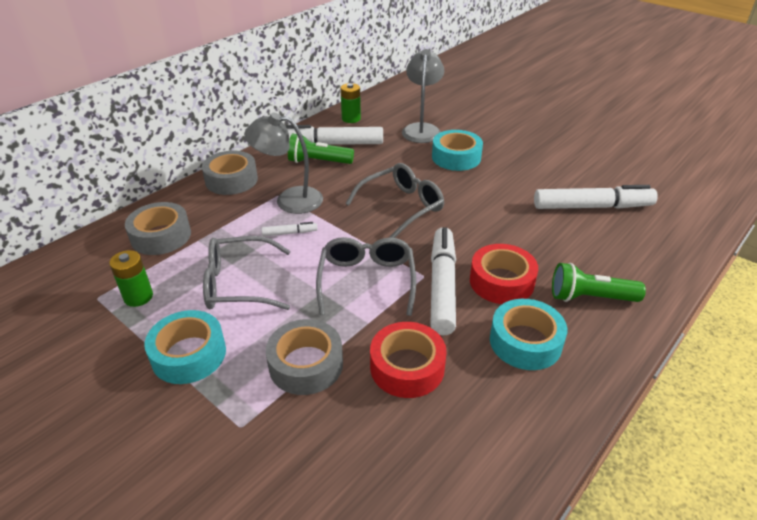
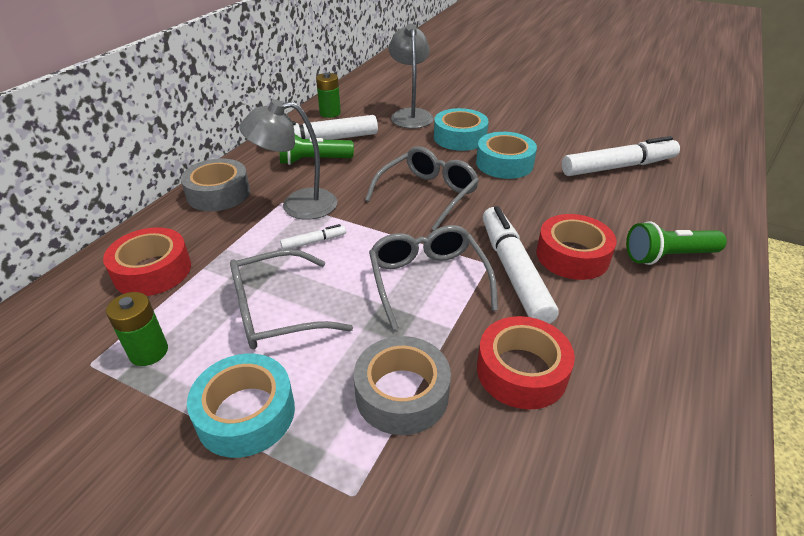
camera: 15 degrees left, 0 degrees up
(161, 236) = (152, 271): grey tape -> red tape
(525, 342) = (631, 315): turquoise tape -> turquoise tape (504, 163)

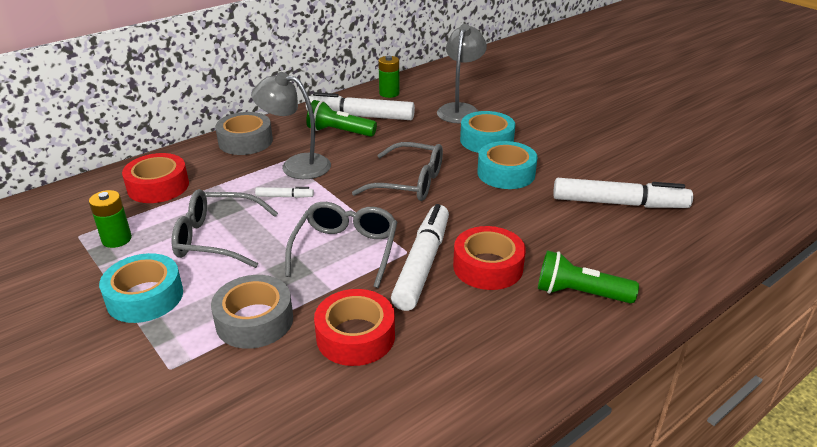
camera: 25 degrees right, 5 degrees down
(428, 194) = (410, 183): grey glasses -> grey glasses turned 45 degrees clockwise

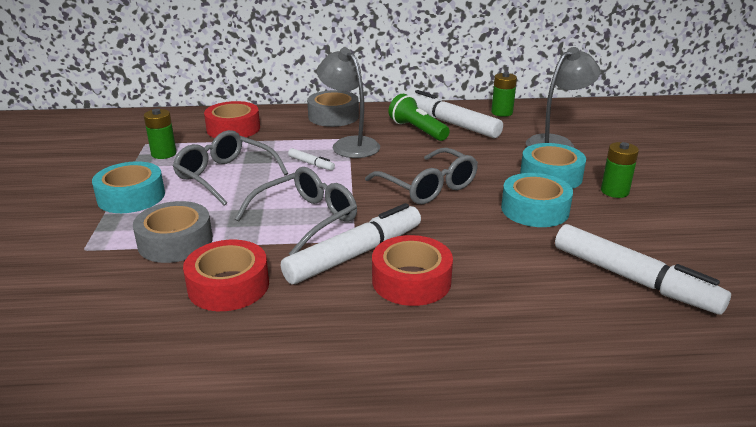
camera: 35 degrees right, 5 degrees down
(541, 139) = (614, 191): none -> green battery
(580, 293) = (475, 343): green flashlight -> none

